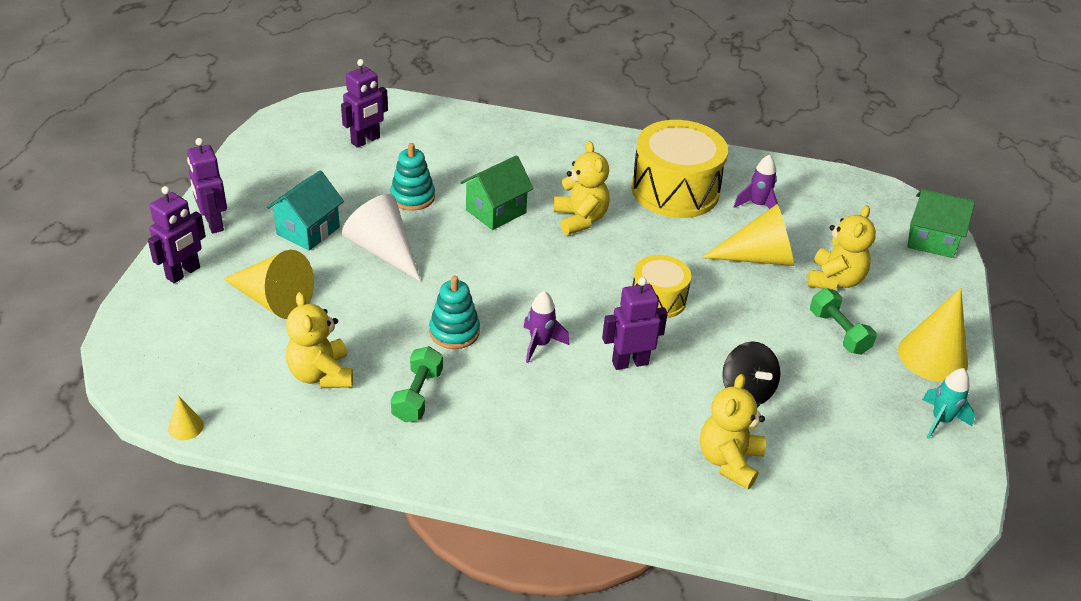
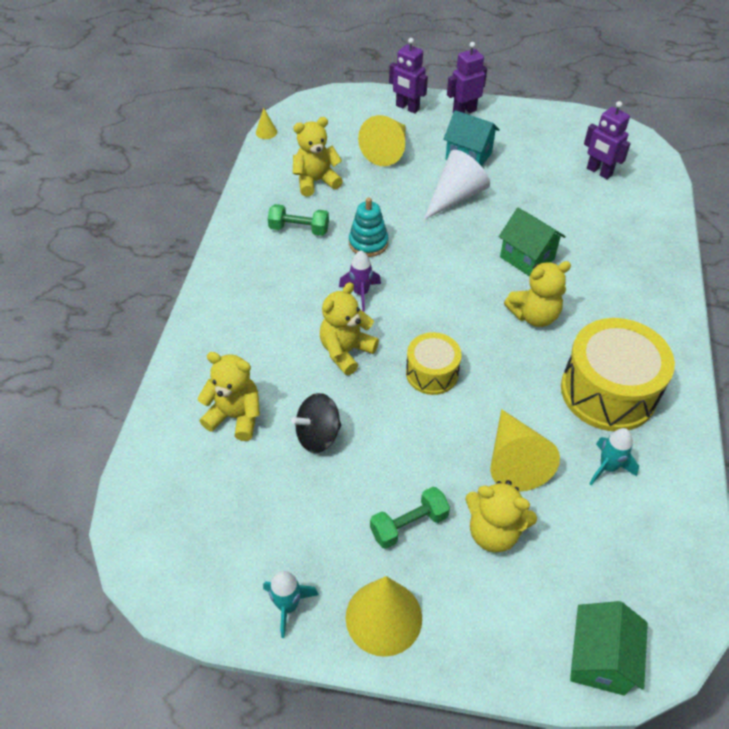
camera: 90 degrees right, 10 degrees up
(412, 197) = (529, 206): turquoise stacking toy -> none
(630, 362) = (346, 351): purple robot -> yellow teddy bear
(757, 205) = (607, 467): purple rocket -> turquoise rocket

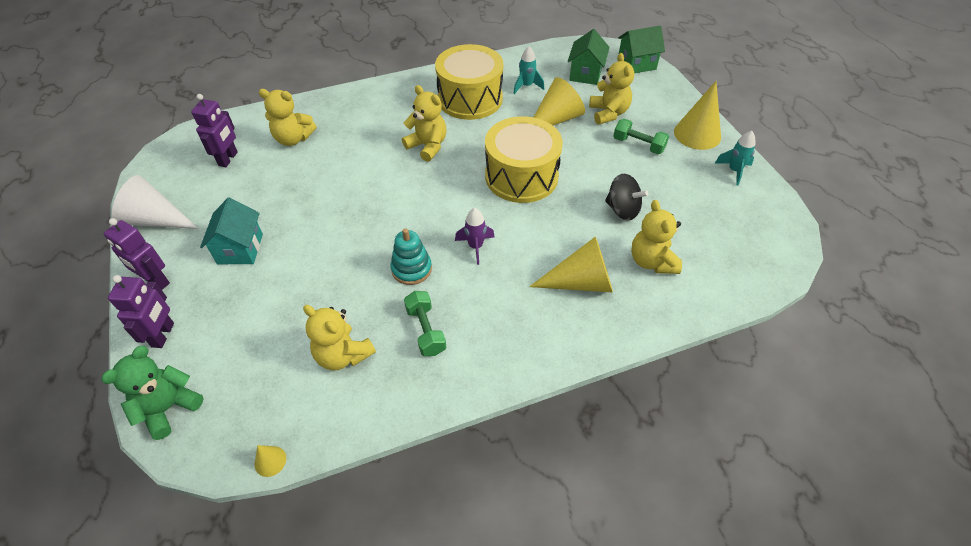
camera: 120 degrees left, 0 degrees up
(343, 102) = (169, 408): none -> green teddy bear
(346, 351) = (541, 228): yellow teddy bear -> yellow teddy bear (293, 139)
(387, 150) = (257, 317): yellow cone -> yellow cone (581, 282)
(432, 373) = (521, 176): yellow drum -> yellow drum, size x1.76
(455, 197) = (311, 235): white cone -> white cone (156, 220)
(527, 258) = (367, 167): green house -> green house (585, 74)

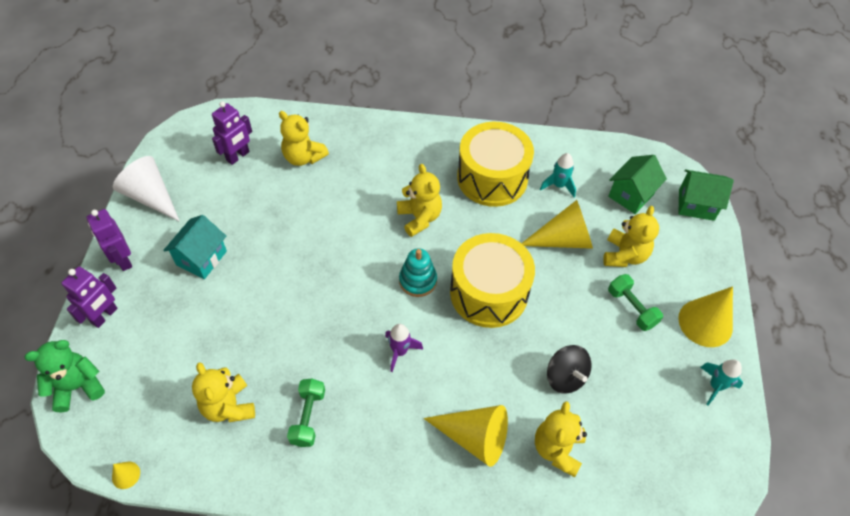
camera: 25 degrees right, 5 degrees up
(411, 269) = (330, 348): turquoise stacking toy -> turquoise stacking toy (418, 280)

